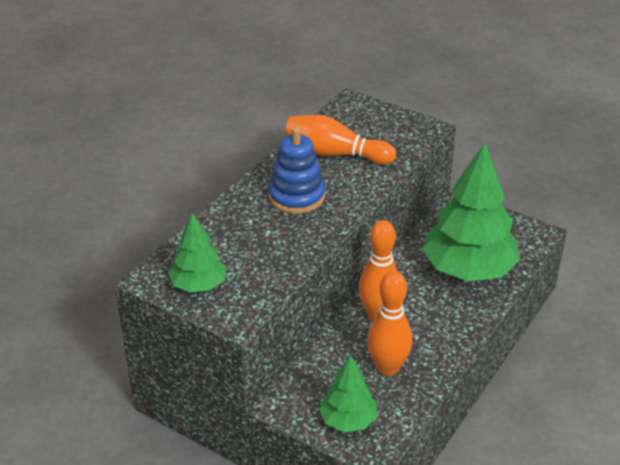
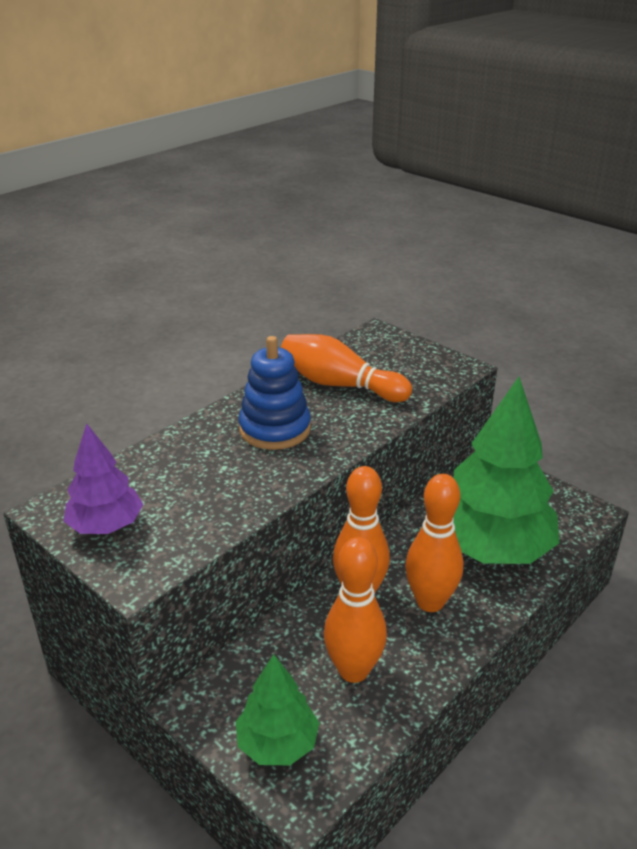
camera: 10 degrees right, 5 degrees down
(198, 285) = (106, 526): green tree -> purple tree
(431, 314) = (430, 602): none -> orange bowling pin

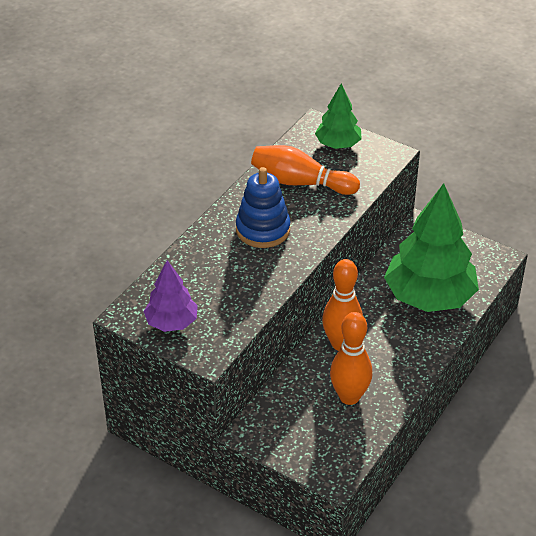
camera: 10 degrees left, 10 degrees up
(277, 743) = (311, 448): green tree -> green tree (338, 144)
(430, 602) = (392, 343): orange bowling pin -> none

